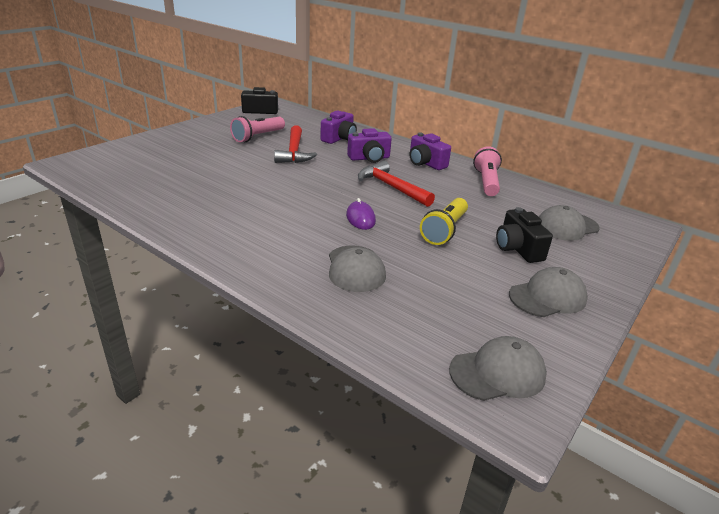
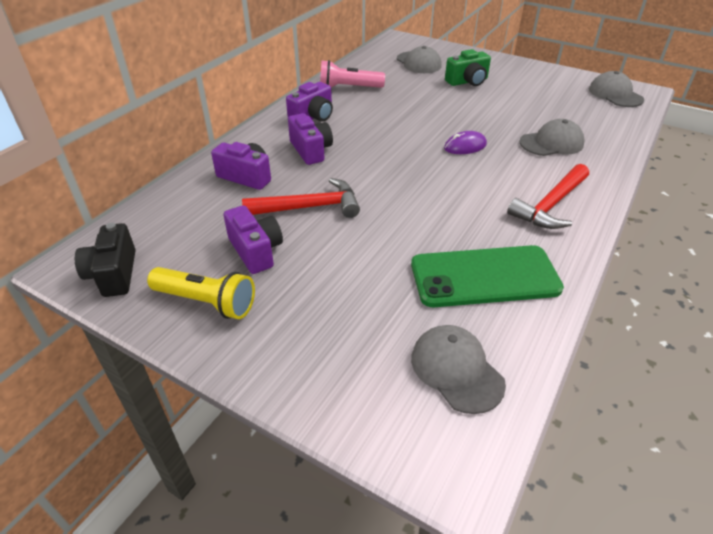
camera: 95 degrees left, 10 degrees up
(182, 193) = (484, 277): none -> green phone
(258, 137) = (256, 251): pink flashlight -> purple camera
(391, 187) = (386, 134): red hammer -> red hammer (550, 205)
(444, 230) = (459, 108): yellow flashlight -> yellow flashlight (207, 302)
(518, 249) = (467, 81): black camera -> green camera
(547, 297) = (524, 76): grey cap -> grey cap (456, 370)

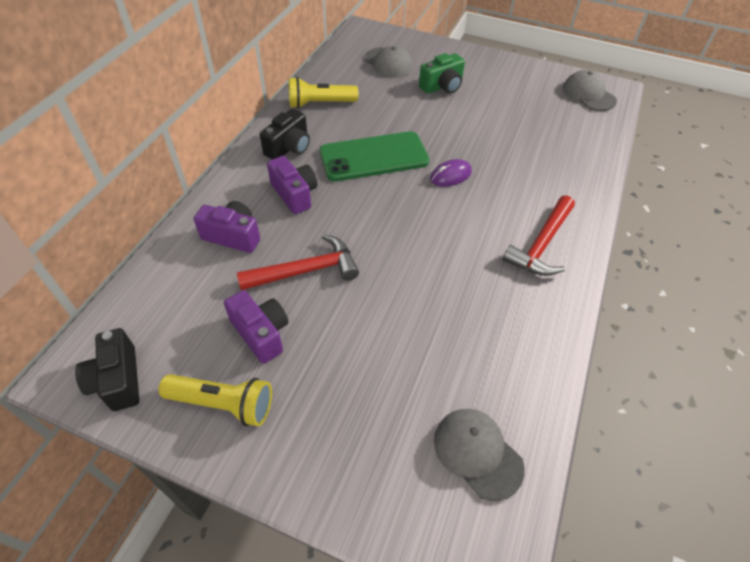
camera: 10 degrees left, 10 degrees up
(313, 117) = (289, 147): purple camera -> black camera
(348, 88) = (320, 104): pink flashlight -> yellow flashlight
(484, 277) = (489, 340): green phone -> green phone (374, 157)
(551, 143) = (534, 164): grey cap -> none

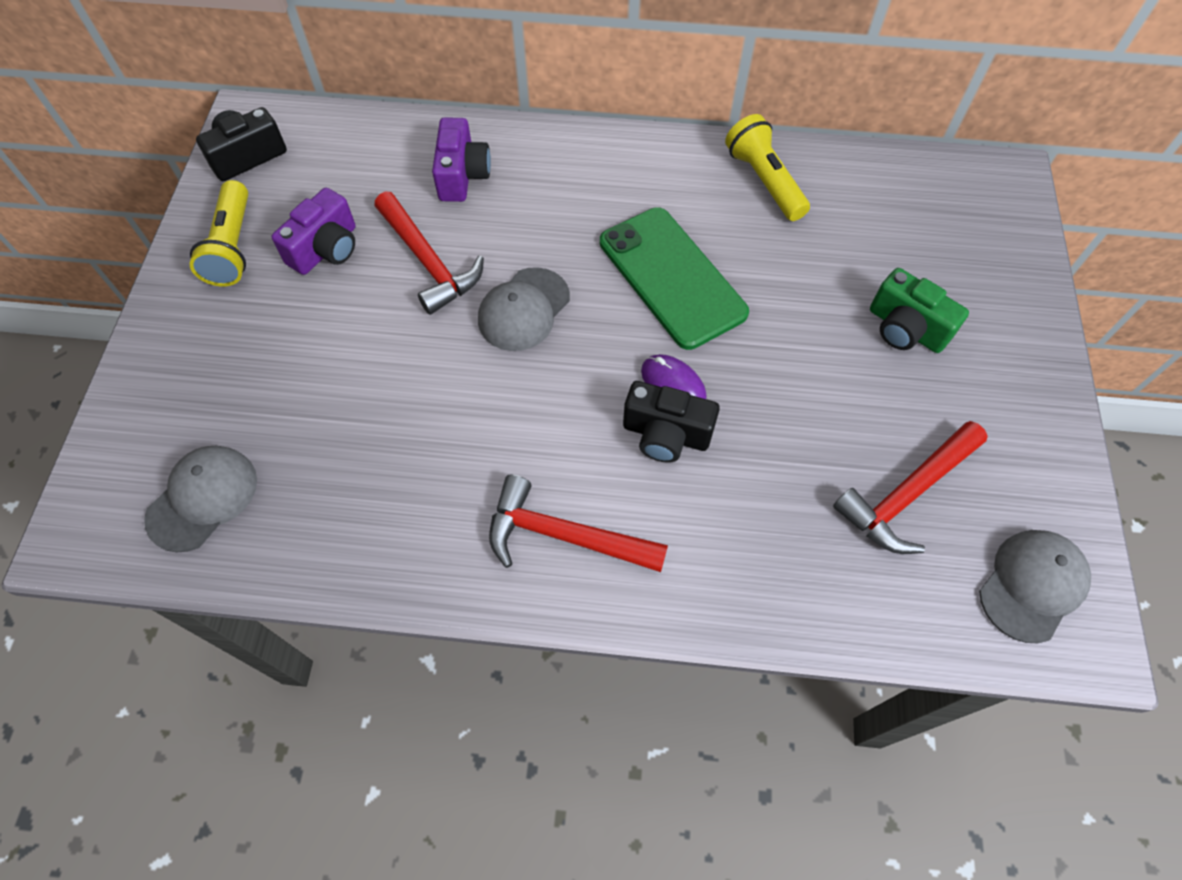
camera: 75 degrees right, 10 degrees up
(289, 147) = (647, 176): black camera -> black camera (666, 434)
(294, 194) = (557, 211): purple camera -> none
(388, 63) = (927, 237): grey cap -> grey cap (523, 309)
(537, 114) = (906, 495): none -> red hammer

